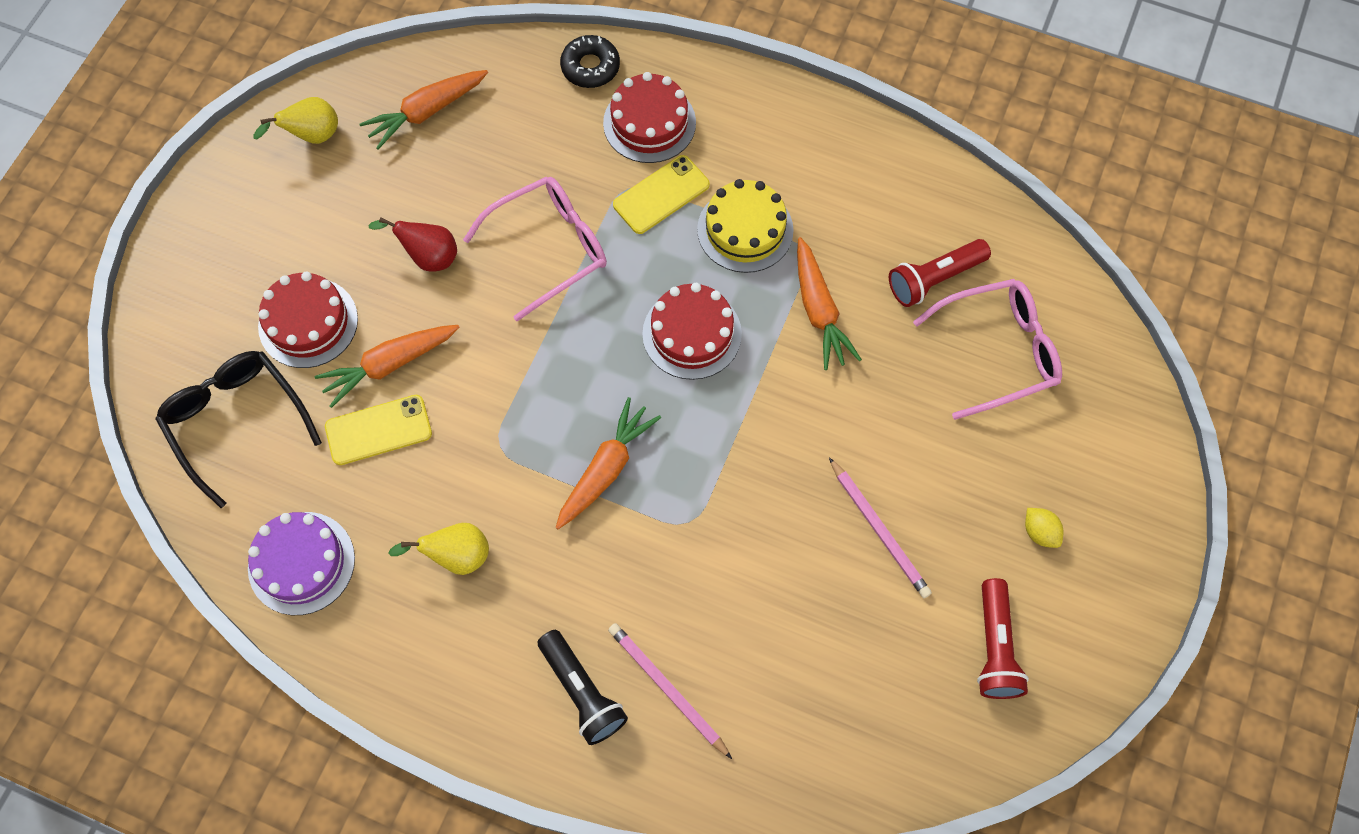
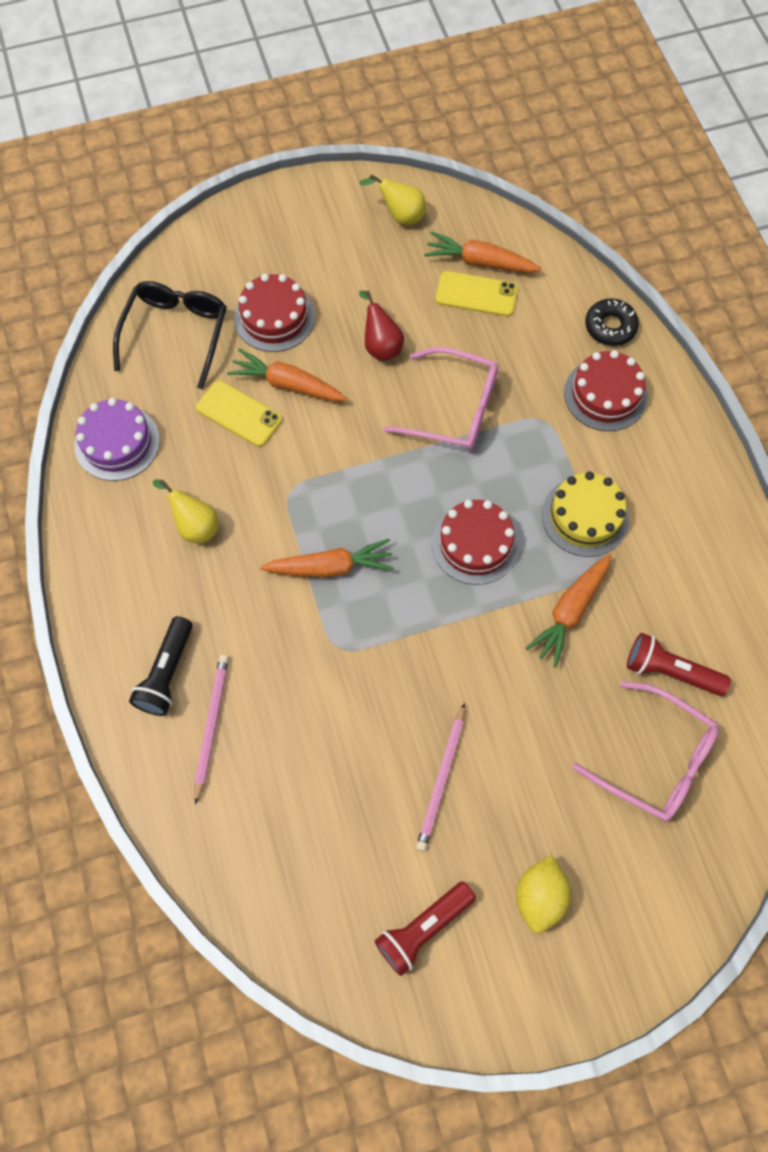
camera: 50 degrees right, 0 degrees up
(661, 195) = (559, 444): yellow phone -> yellow phone (476, 294)
(1039, 532) = (540, 896): yellow lemon -> yellow lemon, size x1.64

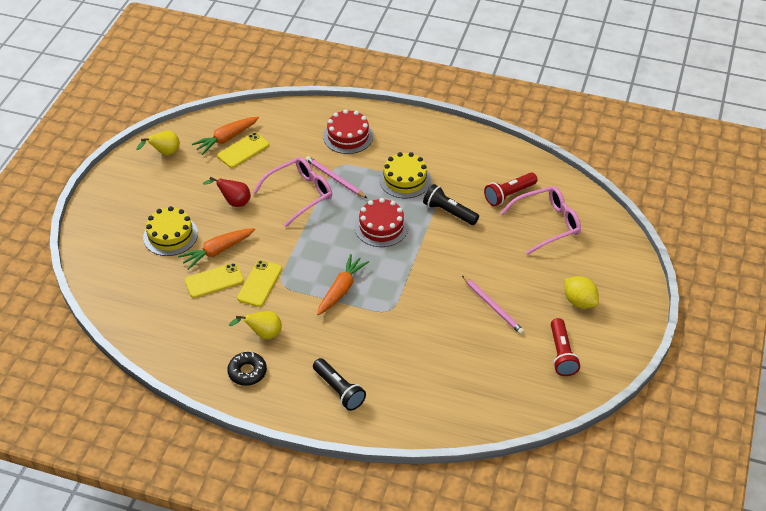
camera: 55 degrees left, 20 degrees down
(117, 442) = (177, 343): purple cake -> none
(176, 333) = (135, 282): black glasses -> none
(211, 725) = (385, 385): pink pencil -> pink pencil (335, 179)
(271, 466) = (259, 283): none -> yellow phone
(274, 317) = (170, 235): red cake -> yellow cake
(570, 611) = (449, 212): orange carrot -> black flashlight
(610, 326) = (313, 114): black donut -> black donut (247, 372)

